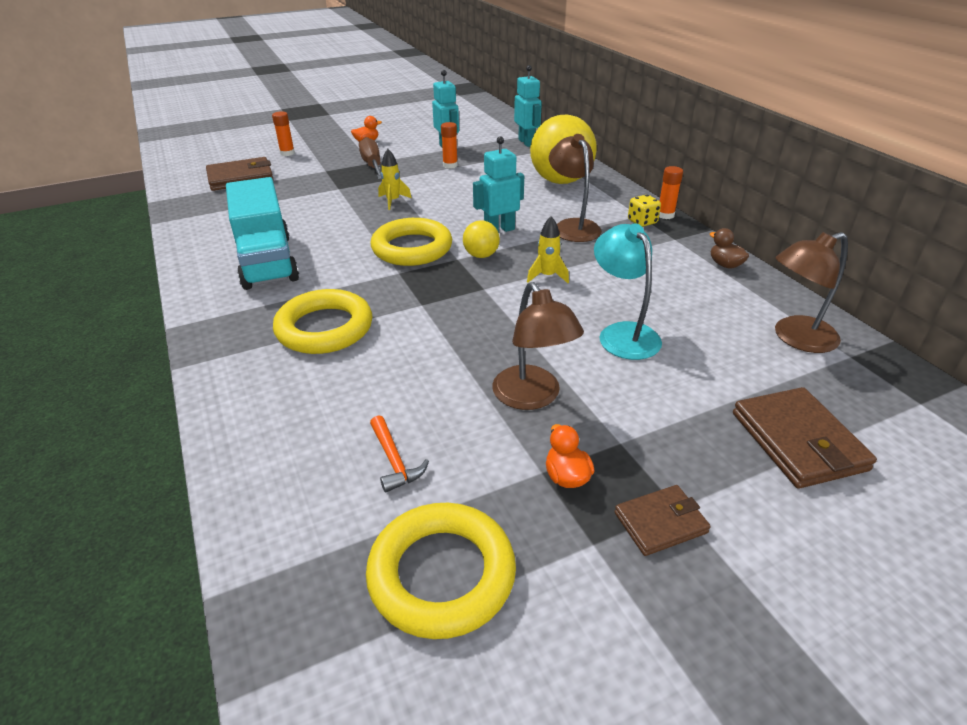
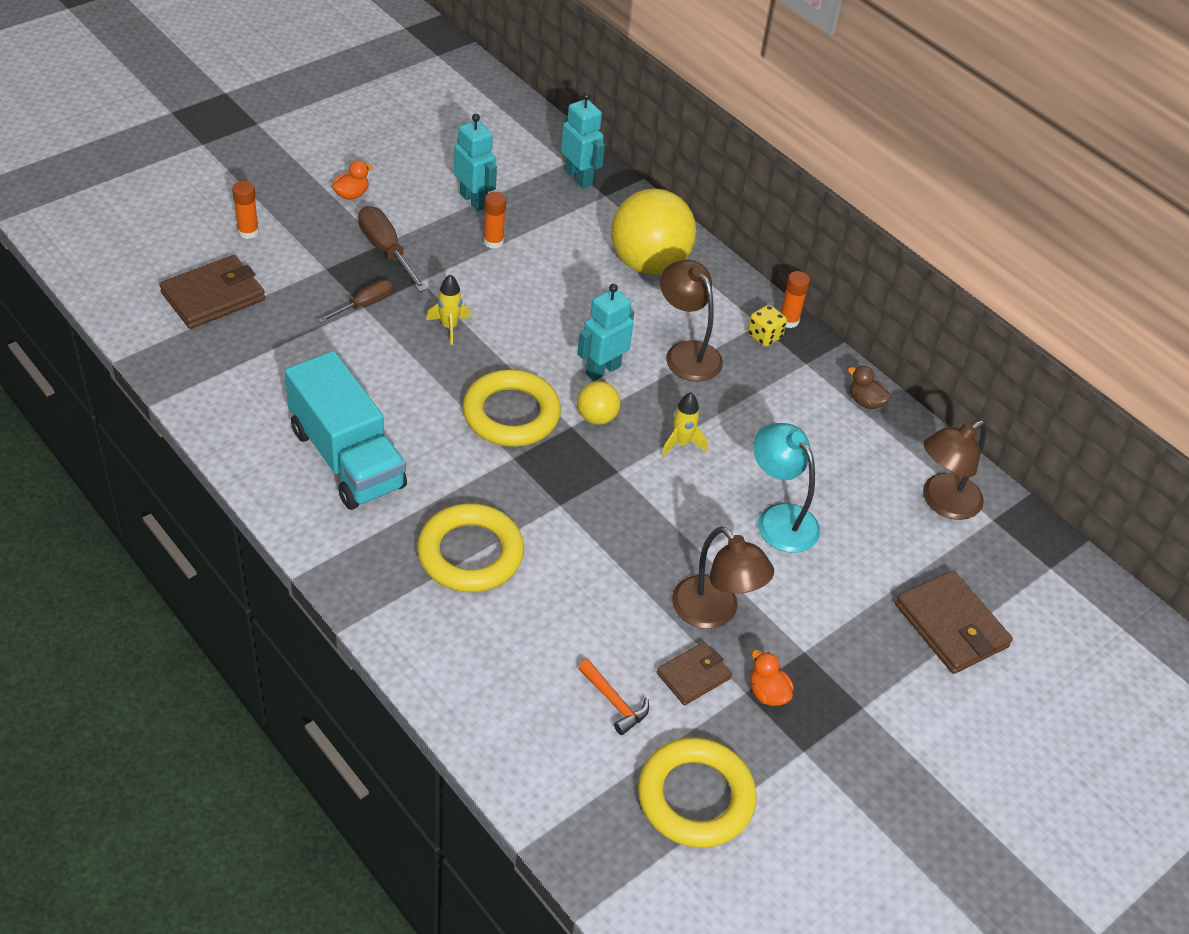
camera: 20 degrees left, 10 degrees up
(339, 187) = (364, 305): none -> brown screwdriver
(660, 523) = (851, 723): brown wallet -> brown wallet (693, 676)

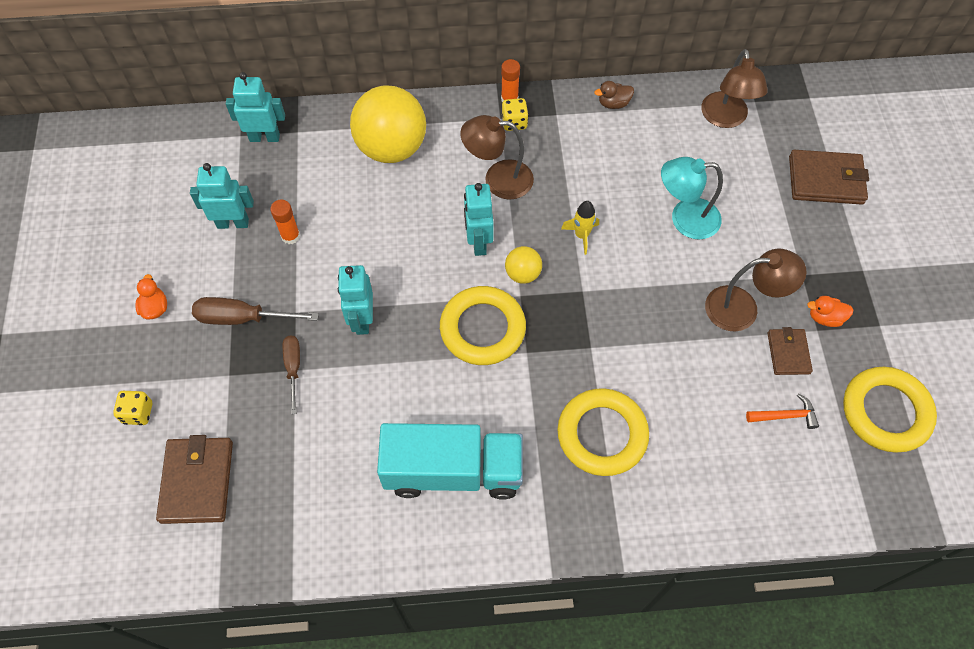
camera: 50 degrees left, 15 degrees up
(248, 232) = (138, 413): orange glue stick -> yellow dice
(449, 327) = (362, 320): yellow rocket -> turquoise robot

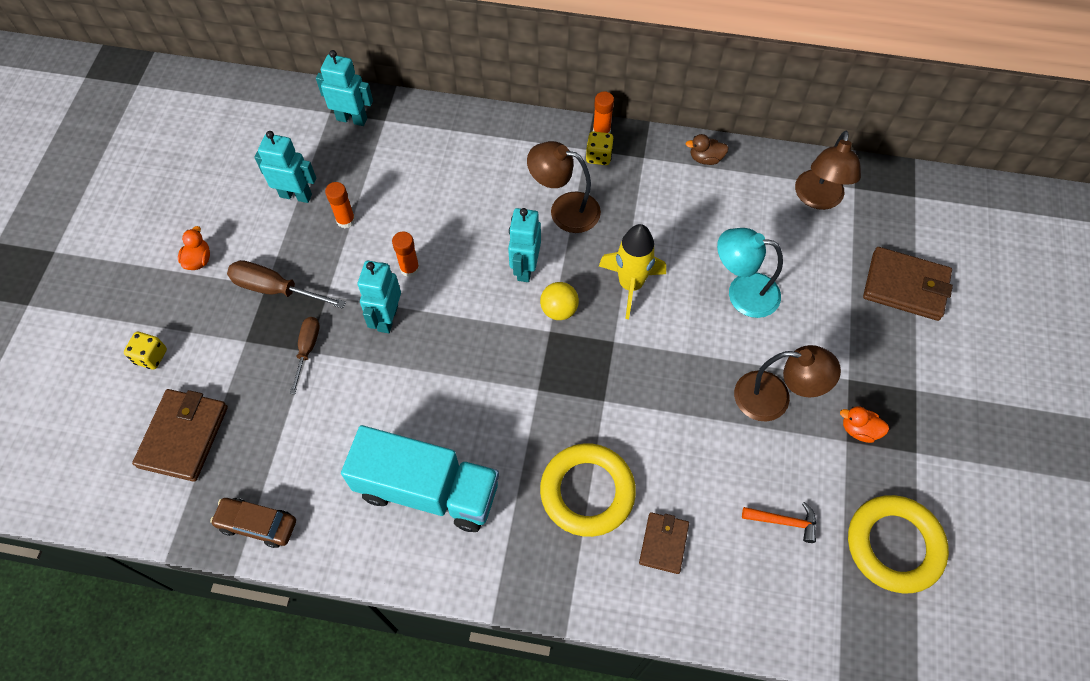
camera: 15 degrees right, 0 degrees up
(299, 546) = (257, 524): none -> brown car
(368, 268) = (409, 268): none -> orange glue stick
(391, 148) = (470, 155): yellow ball -> none
(482, 329) = (501, 355): yellow ring -> none
(581, 235) = (630, 285): yellow rocket -> yellow rocket, size x1.69
(788, 353) = (808, 457): brown wallet -> brown wallet (663, 543)

